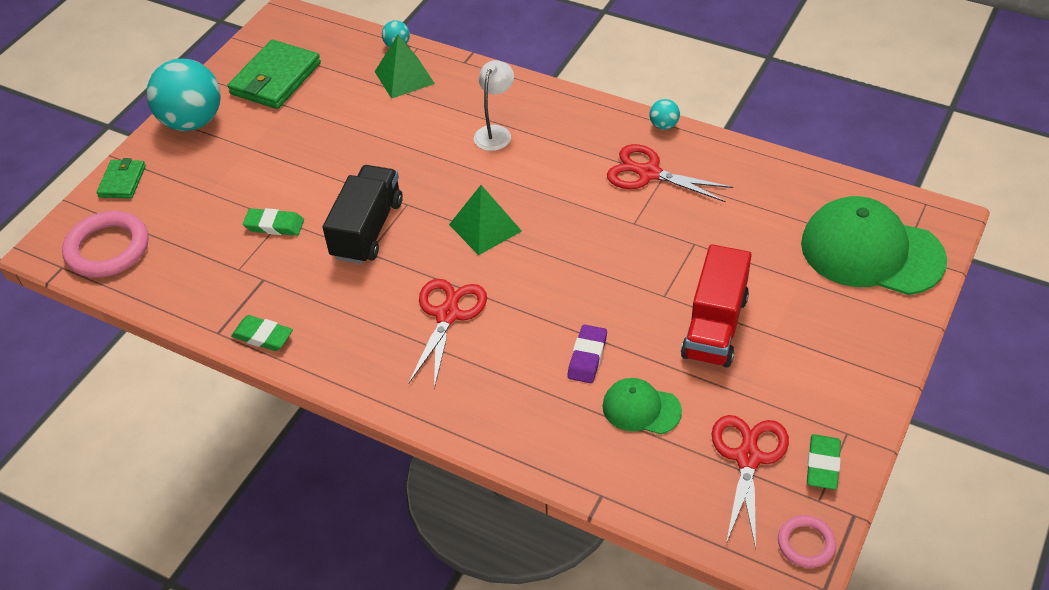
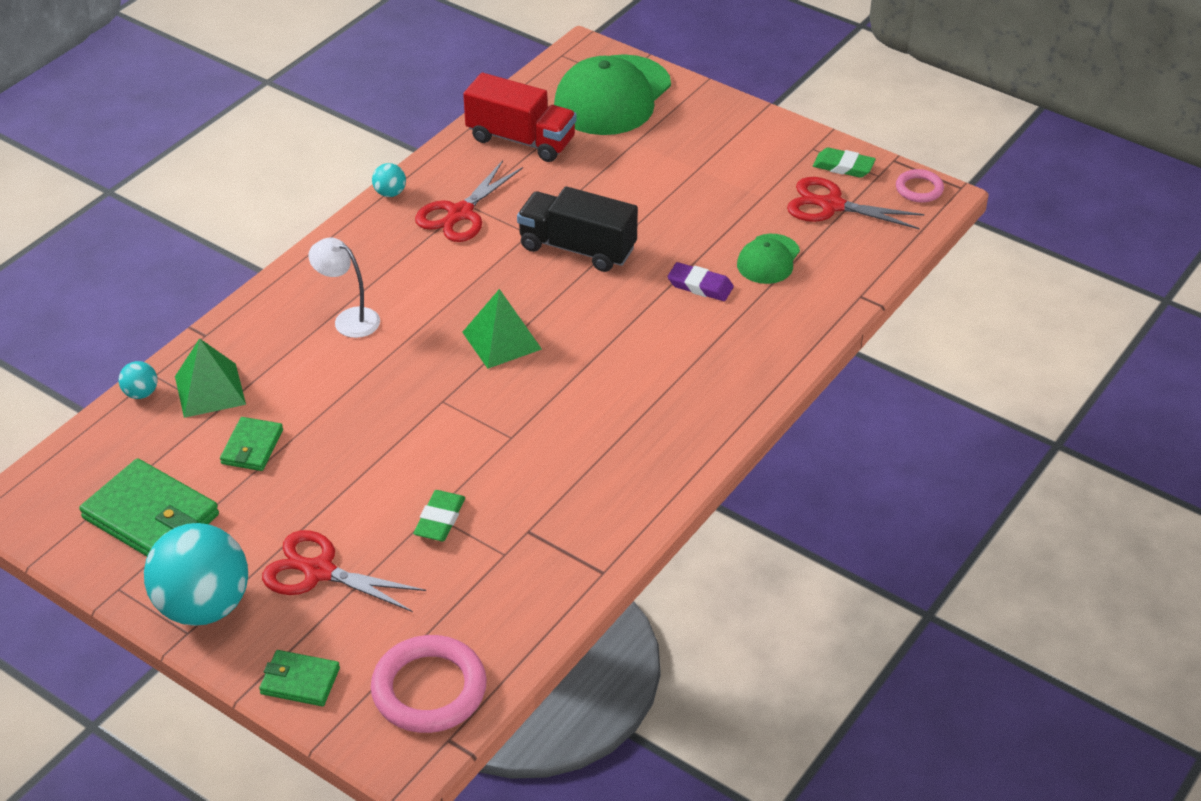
camera: 85 degrees left, 5 degrees down
(263, 336) = (618, 531): green eraser -> none
(346, 111) = (252, 447): none -> green wallet
(367, 229) = (474, 436): black truck -> black truck (577, 248)
(447, 315) = (623, 379): red scissors -> red scissors (319, 572)
(715, 326) = (680, 201): red truck -> red truck (521, 140)

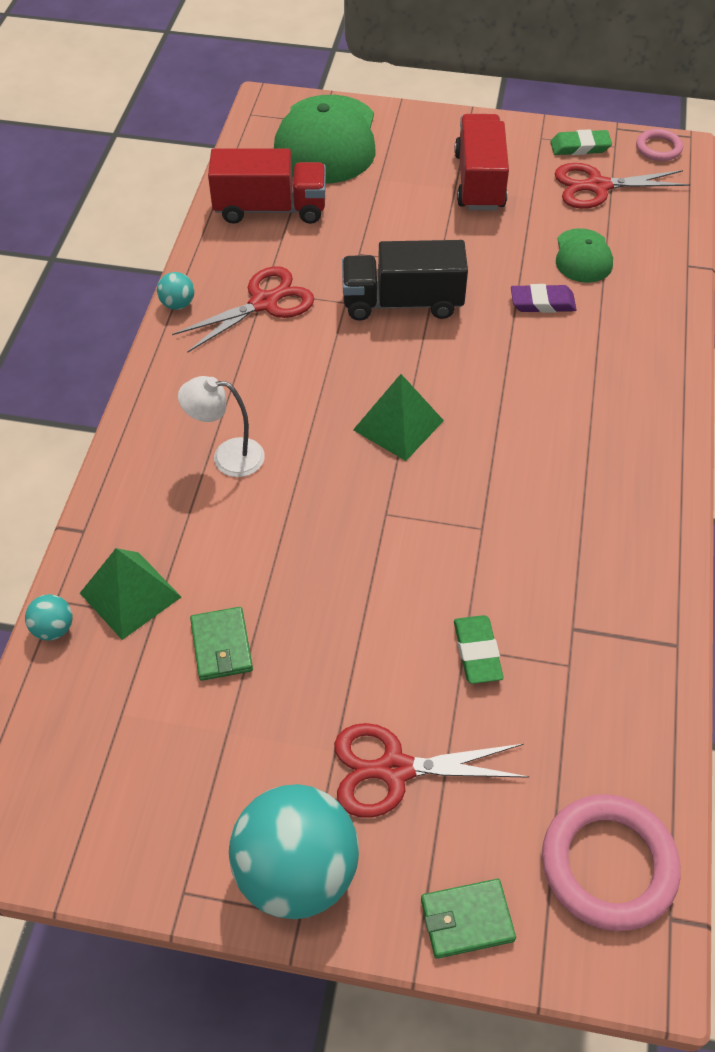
camera: 25 degrees left, 10 degrees up
(151, 517) = (163, 781): green wallet -> none
(460, 213) = (263, 303): red scissors -> red scissors turned 135 degrees counterclockwise
(724, 170) = (479, 181): none -> red truck

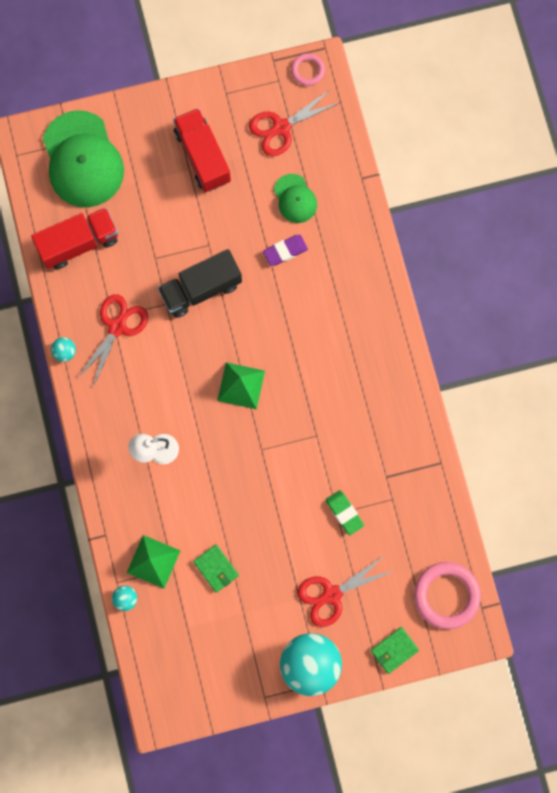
camera: 25 degrees left, 25 degrees up
(580, 147) = (255, 92): green eraser -> none

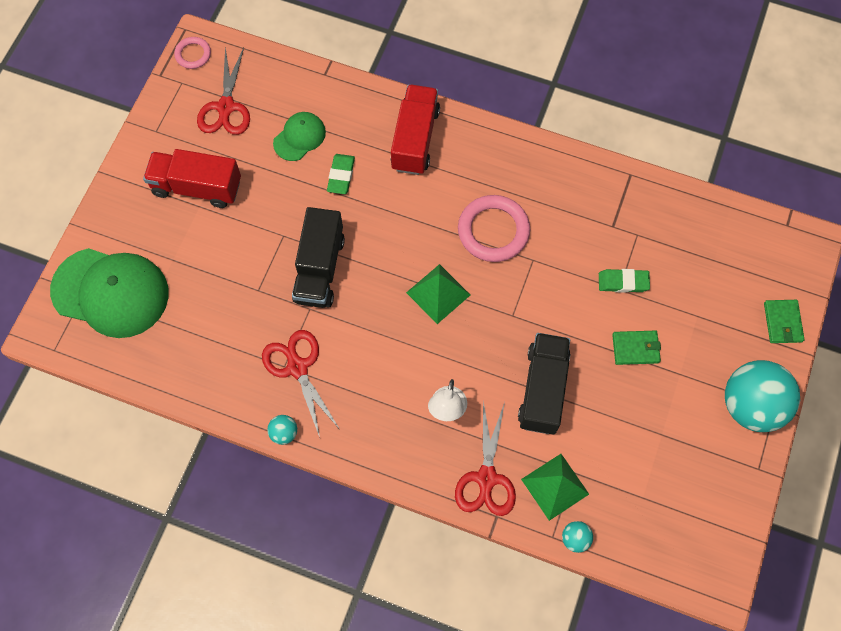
camera: 55 degrees left, 10 degrees down
(79, 243) = (188, 349): red truck -> red truck (415, 139)
(216, 568) = (601, 431): green wallet -> green wallet (635, 348)
(219, 507) = (542, 389): none -> black truck
(285, 251) = (341, 175): purple eraser -> green eraser
(295, 198) = (299, 137): green cap -> green cap turned 60 degrees counterclockwise
(332, 594) = (694, 342): red scissors -> red scissors (486, 478)
(446, 595) = (757, 246): pink ring -> pink ring (493, 231)

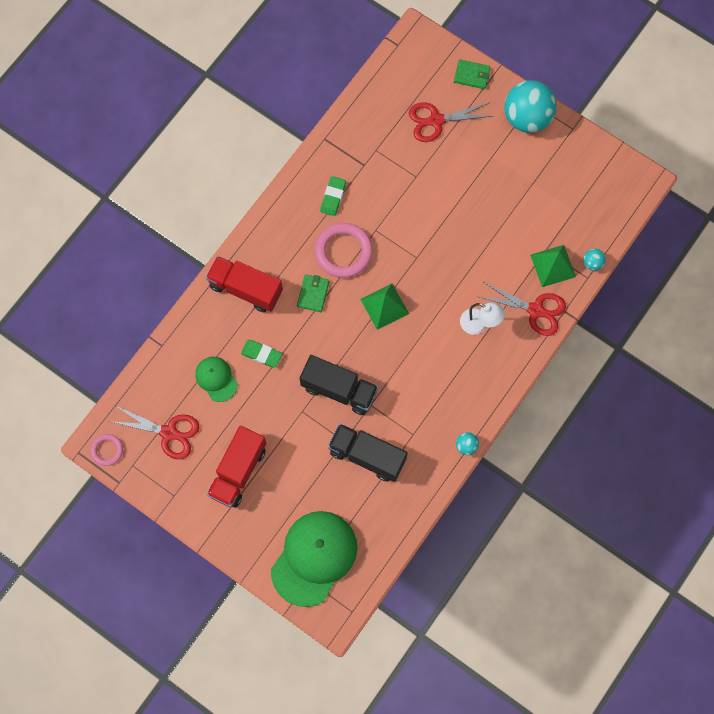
camera: 75 degrees left, 5 degrees up
(297, 368) = (417, 424): red scissors -> red scissors (436, 120)
(542, 389) = (480, 253): black truck -> black truck (367, 456)
(623, 282) = (411, 172): green eraser -> green eraser (333, 197)
(635, 348) = (465, 180): green wallet -> green wallet (313, 294)

